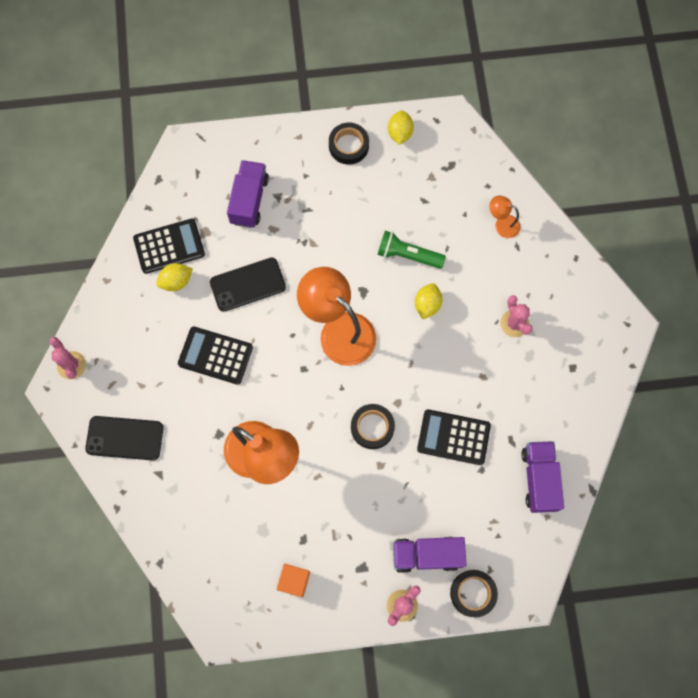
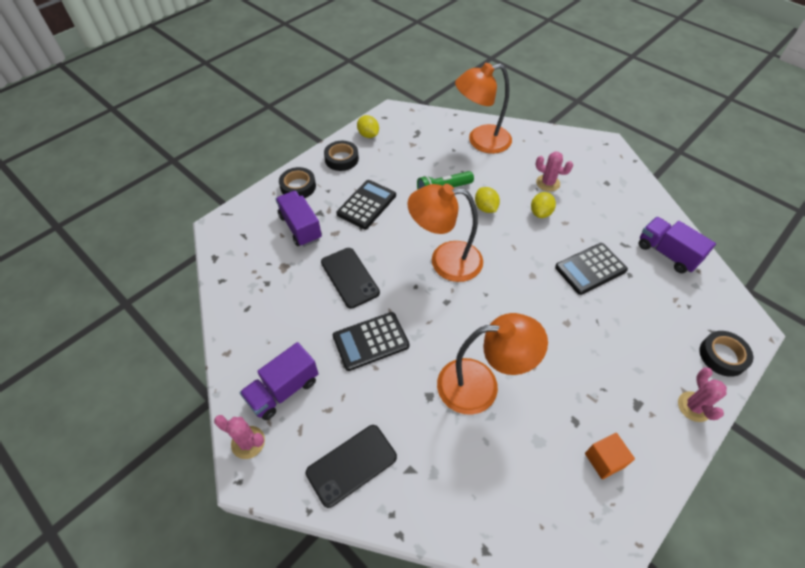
camera: 40 degrees left, 20 degrees down
(169, 246) = (262, 294): black calculator -> black calculator (366, 205)
(176, 281) = (290, 313): yellow lemon -> yellow lemon (540, 213)
(247, 284) = (349, 277): black phone -> black phone turned 60 degrees counterclockwise
(372, 427) = (534, 303): black tape -> black tape (298, 186)
(426, 554) = (665, 356): purple truck -> purple truck (283, 390)
(502, 224) = (481, 141): orange lamp -> orange lamp, size x2.15

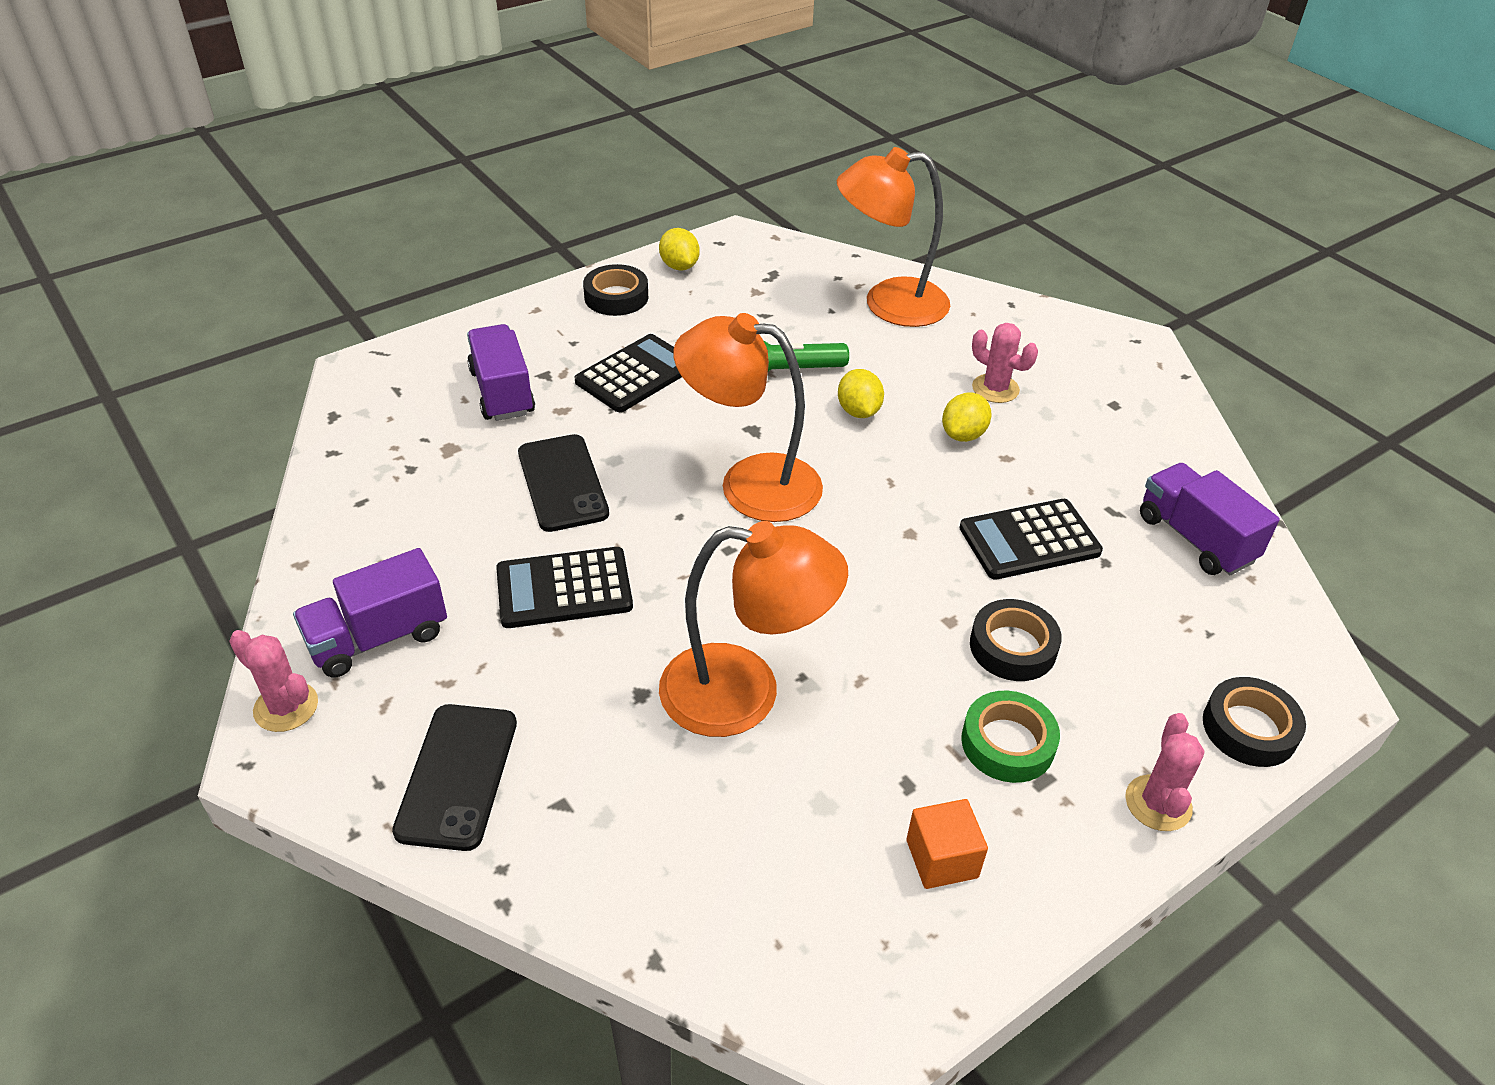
camera: 10 degrees right, 10 degrees down
(298, 186) = (521, 329): black tape -> black tape (1013, 647)
(351, 465) = (457, 776): black phone -> black phone turned 60 degrees counterclockwise
(615, 387) = (1007, 743): none -> green tape

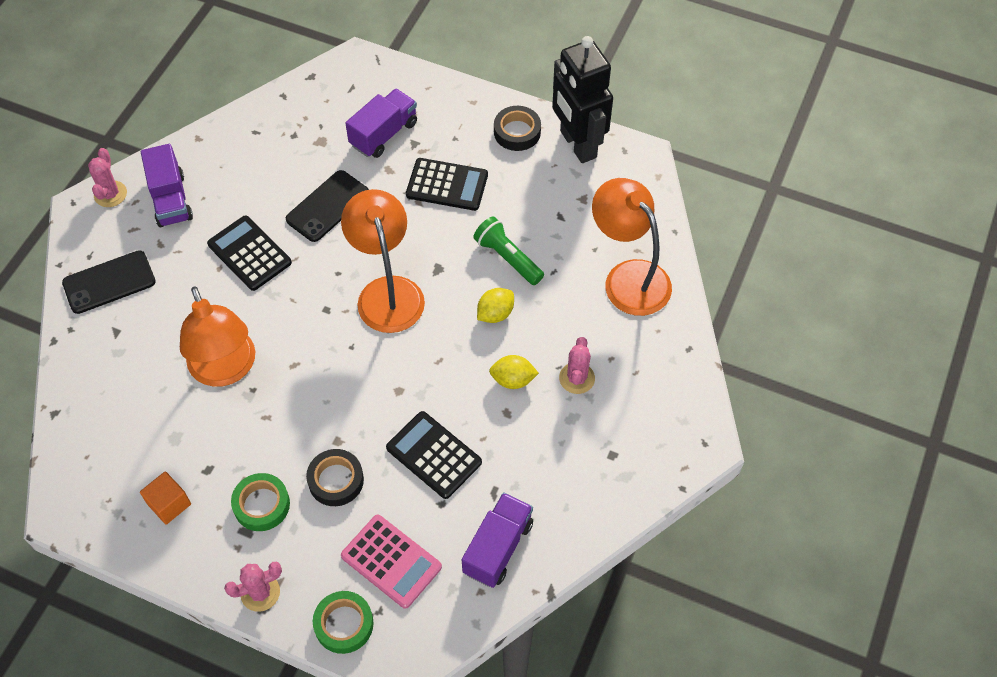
camera: 60 degrees right, 15 degrees up
(378, 638) = (171, 200): purple truck -> purple truck turned 135 degrees counterclockwise
(679, 266) = (577, 144): yellow lemon -> black robot
(1170, 641) = (391, 561): none -> pink calculator
(1249, 728) = (344, 624): black tape -> green tape

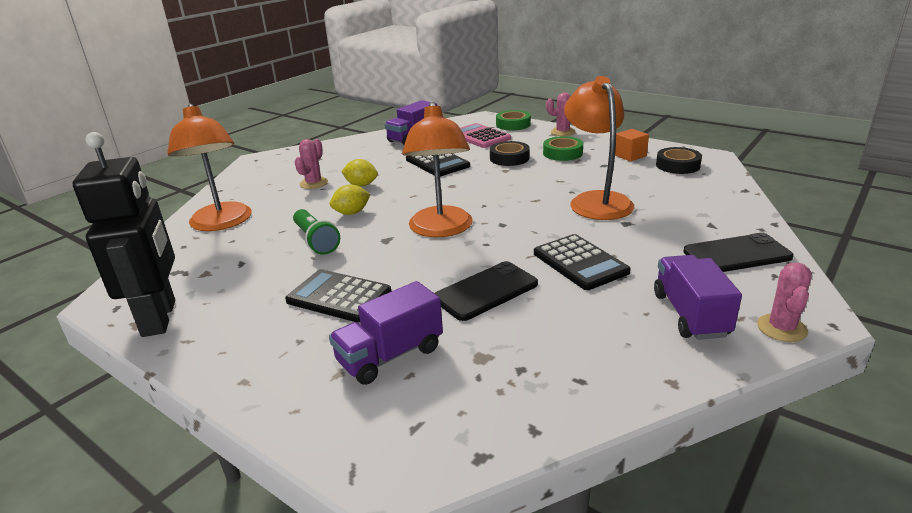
camera: 165 degrees left, 30 degrees down
(517, 132) = (217, 338): black tape -> black tape (677, 165)

